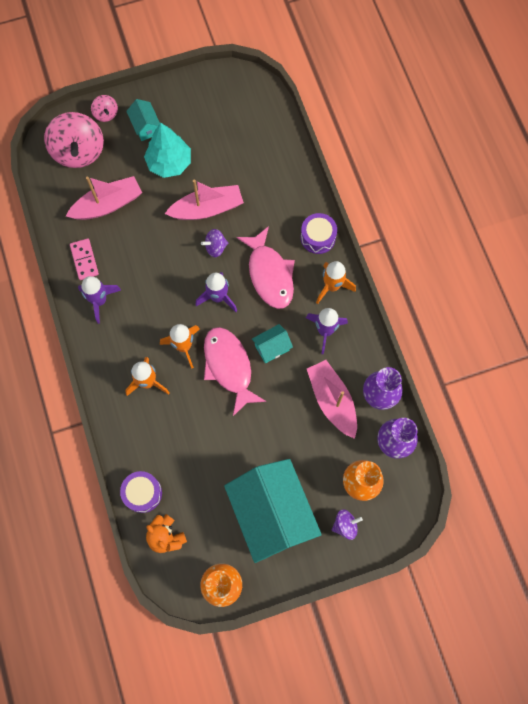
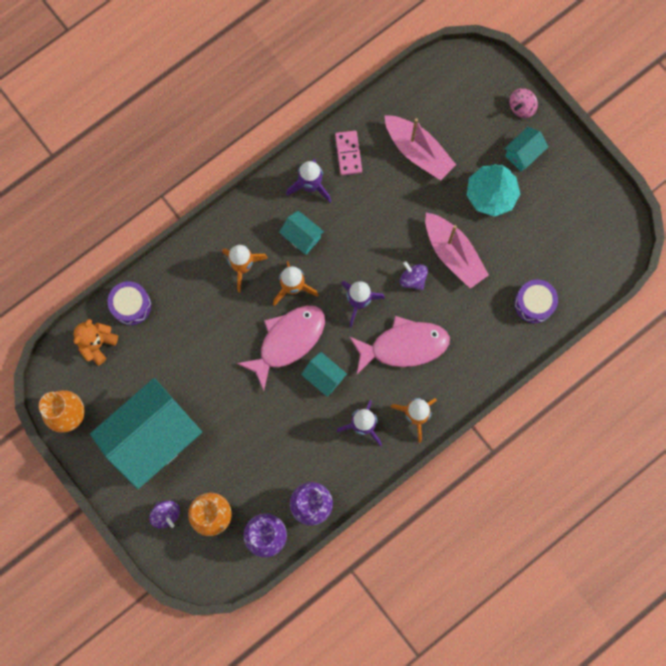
camera: 70 degrees right, 5 degrees up
(79, 152) = (466, 98): pink spinning top -> none
(84, 260) = (348, 153): pink domino -> pink domino turned 60 degrees counterclockwise
(141, 323) = (302, 237): none -> turquoise house
(269, 274) = (404, 346): pink fish -> pink fish turned 150 degrees counterclockwise
(318, 237) = (466, 382): purple drum -> purple drum (534, 304)
(332, 400) = (290, 458): pink boat -> none

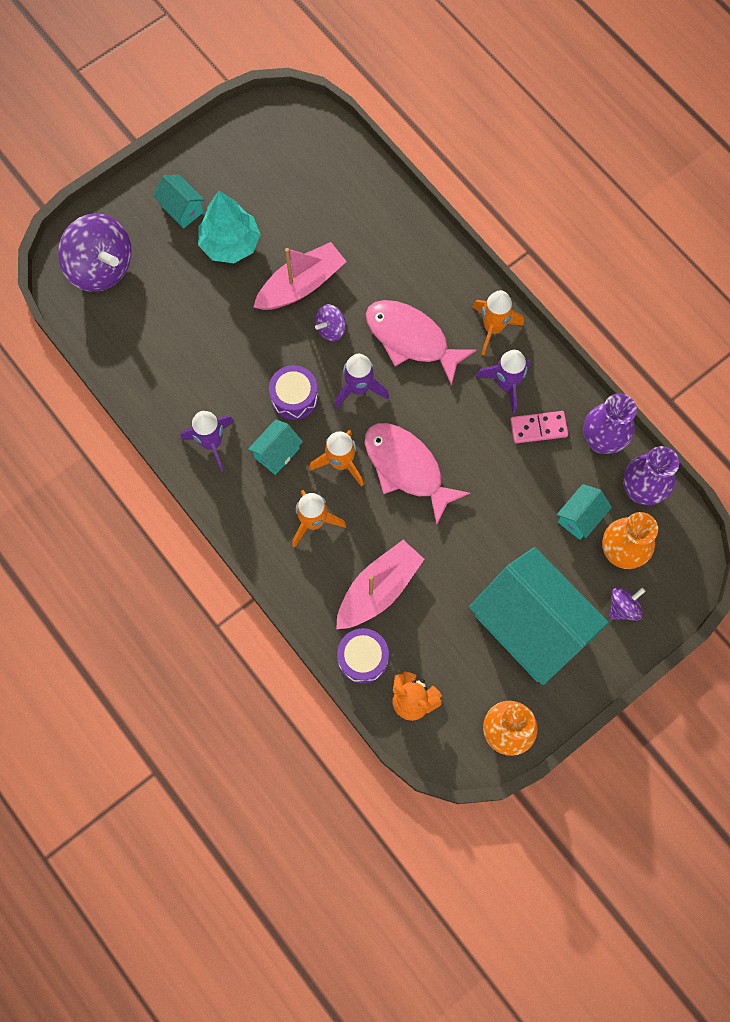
camera: 90 degrees left, 5 degrees down
(324, 377) = (450, 427): turquoise house -> turquoise house (579, 517)
(348, 153) = (172, 399): pink domino -> pink domino (538, 428)
(404, 346) = (411, 339): pink fish -> pink fish turned 45 degrees counterclockwise
(418, 151) = (173, 321): pink boat -> pink boat (378, 589)
(466, 92) = (101, 267): none -> purple spinning top
(521, 107) = (124, 209): pink spinning top -> none
(534, 304) = (361, 203): purple drum -> purple drum (294, 397)

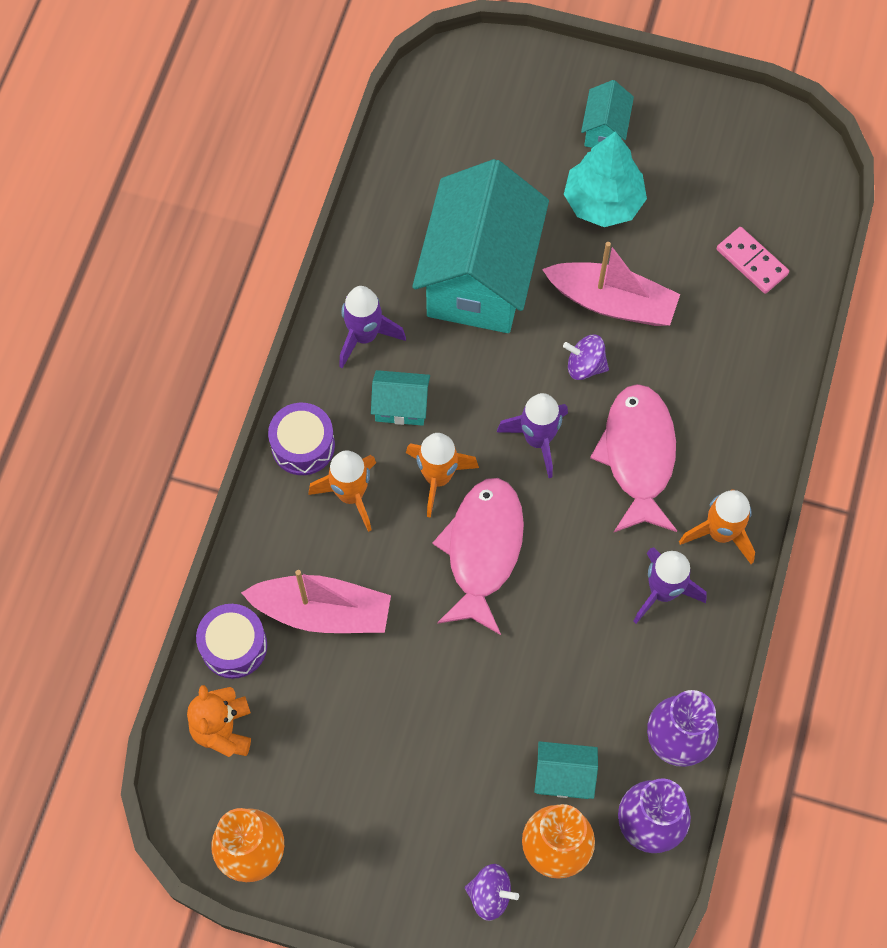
camera: 55 degrees right, 5 degrees down
(101, 267) = (478, 101): purple spinning top -> none
(294, 397) = (477, 382): purple drum -> purple drum (303, 445)
(530, 626) = (394, 803): turquoise house -> turquoise house (479, 277)
(538, 428) = (637, 661): pink domino -> pink domino (752, 262)

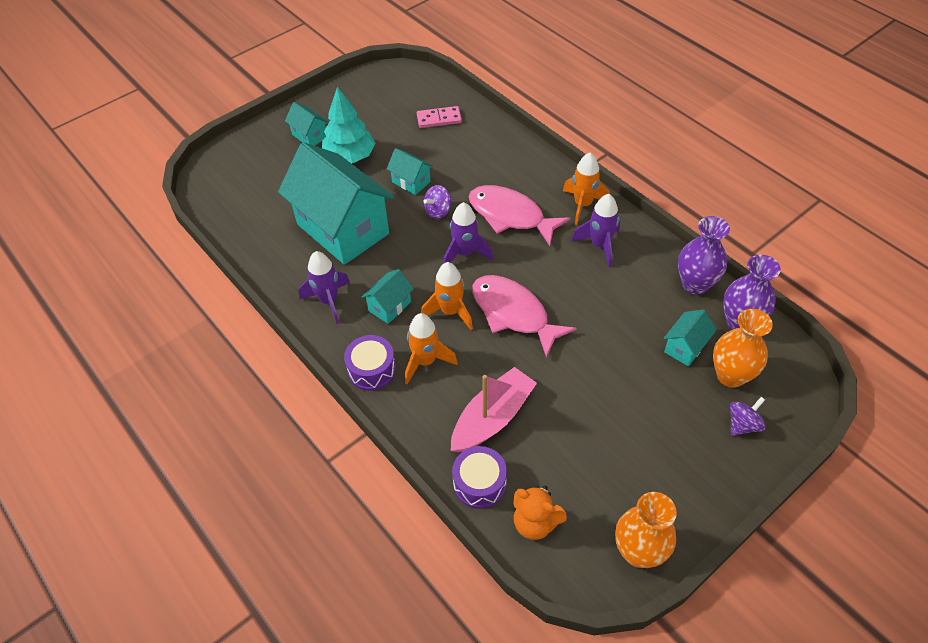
camera: 55 degrees left, 15 degrees down
(612, 302) = (411, 182): pink boat -> turquoise house

